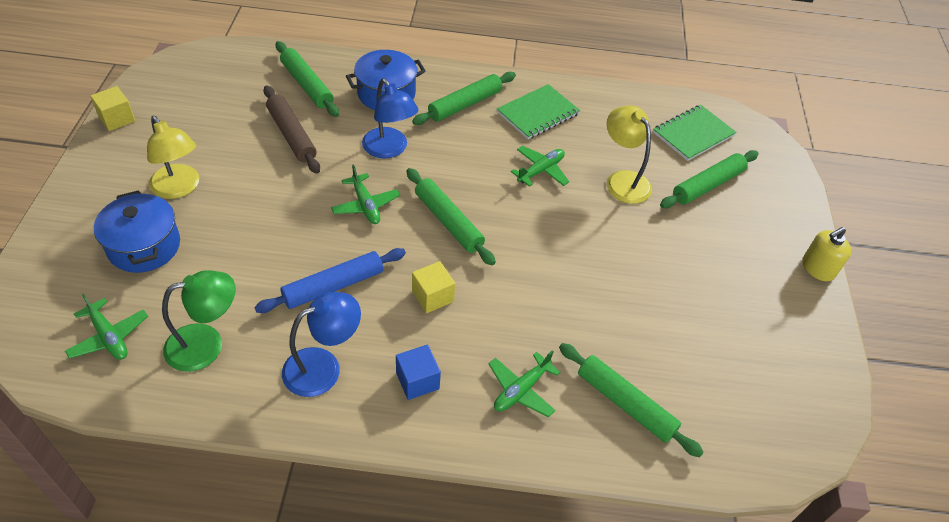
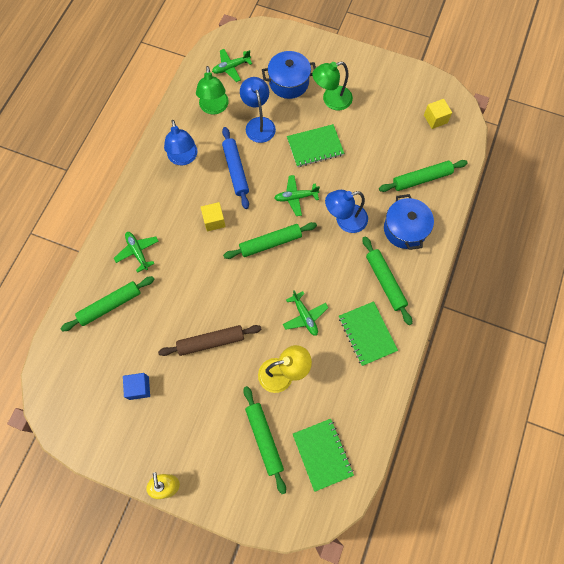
camera: 110 degrees right, 20 degrees up
(117, 119) = (400, 70): yellow cube -> yellow cube (435, 119)
(179, 188) = (331, 100): yellow lamp -> green lamp
(236, 272) = (258, 124): none -> blue lamp
(271, 196) = (315, 147): none -> green notebook
(291, 135) = (369, 163): brown rolling pin -> brown rolling pin (211, 342)
(417, 380) = (160, 201): blue cube -> blue cube (139, 388)

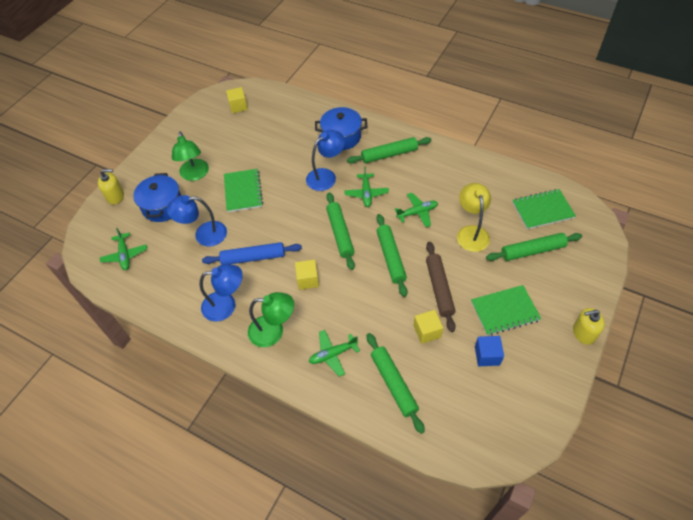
camera: 80 degrees left, 15 degrees down
(163, 332) = (427, 331): none -> yellow cube
(214, 108) = (171, 273): green lamp -> green lamp (273, 331)
(296, 197) = (295, 210): green plane -> green plane (366, 193)
(297, 42) = (115, 196): none -> yellow soap dispenser
(345, 220) = (326, 176): blue lamp -> blue lamp turned 120 degrees counterclockwise
(367, 334) = (436, 171): green notebook -> green notebook (505, 311)
(421, 179) = (295, 121): green rolling pin -> green rolling pin (390, 257)

